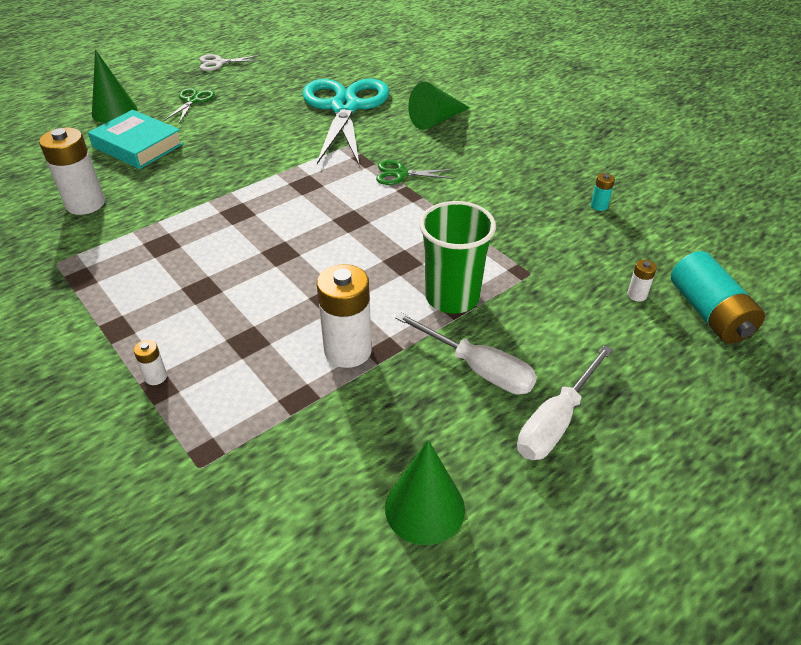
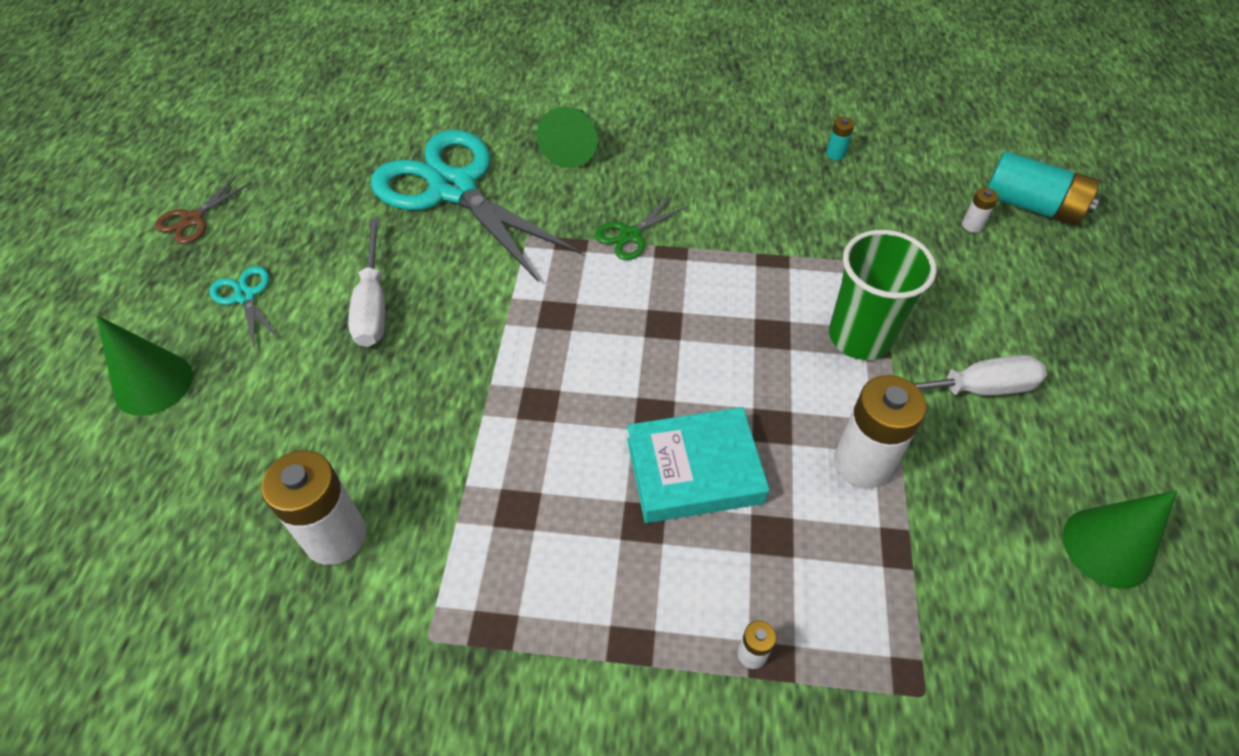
camera: 45 degrees left, 10 degrees up
(137, 146) = (272, 408): turquoise book -> turquoise book (694, 471)
(192, 101) = (245, 296): green scissors -> turquoise scissors
(219, 63) = (193, 219): white scissors -> brown scissors
(556, 421) = (1075, 388): white screwdriver -> white screwdriver (373, 304)

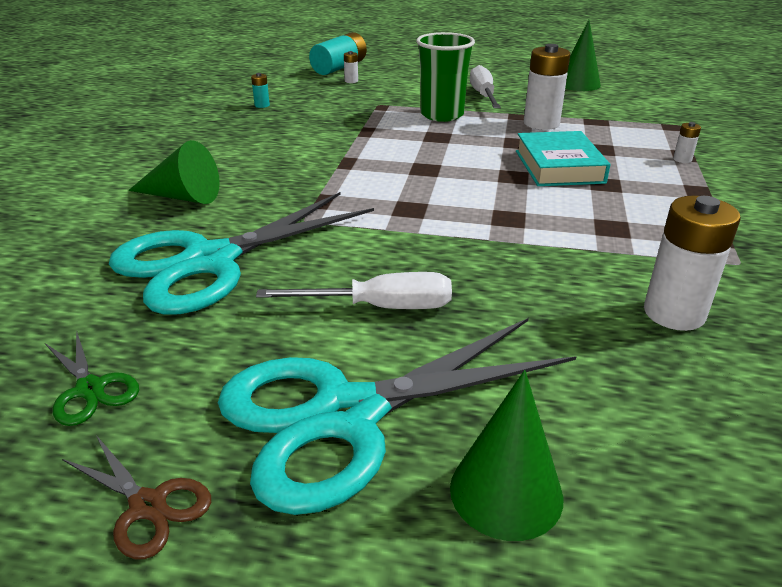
camera: 85 degrees left, 20 degrees down
(245, 296) = (348, 415): turquoise scissors -> turquoise scissors, size x2.40
(630, 235) = (321, 176): green scissors -> green scissors (90, 389)

